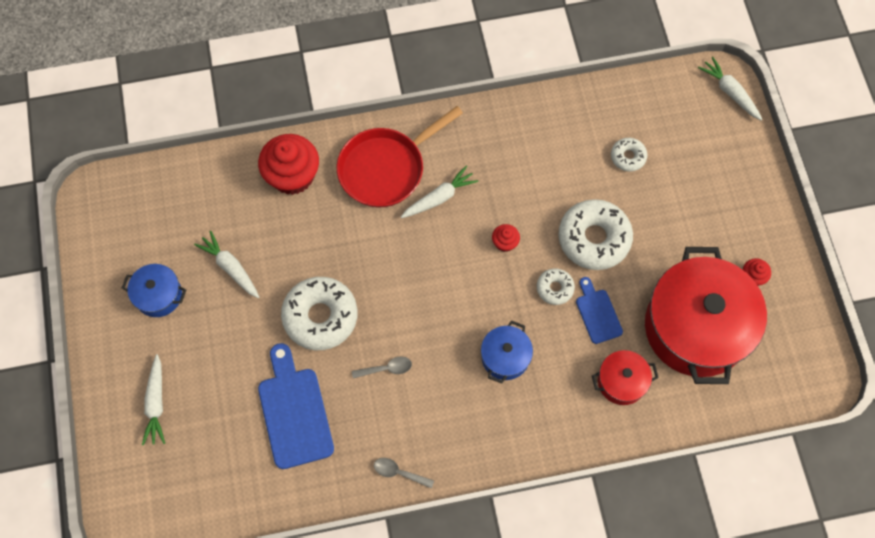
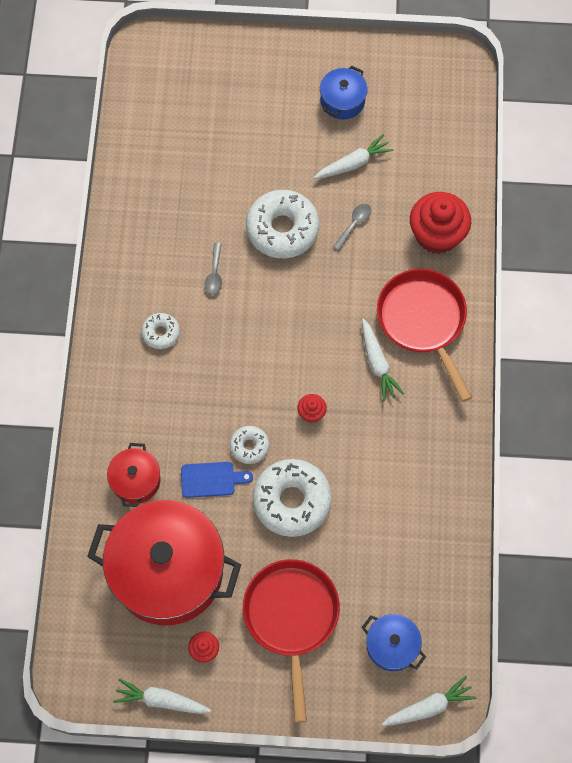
camera: 105 degrees right, 0 degrees up
(156, 403) = (240, 83): white carrot -> white carrot (161, 700)
(294, 412) = (198, 189): blue cutting board -> none
(399, 472) = (115, 262): grey spoon -> grey spoon (354, 224)
(505, 357) = (193, 380): blue pot -> blue pot (392, 646)
(628, 157) = (376, 565): white donut -> white donut (161, 333)
(698, 213) = (291, 618): none -> red pan

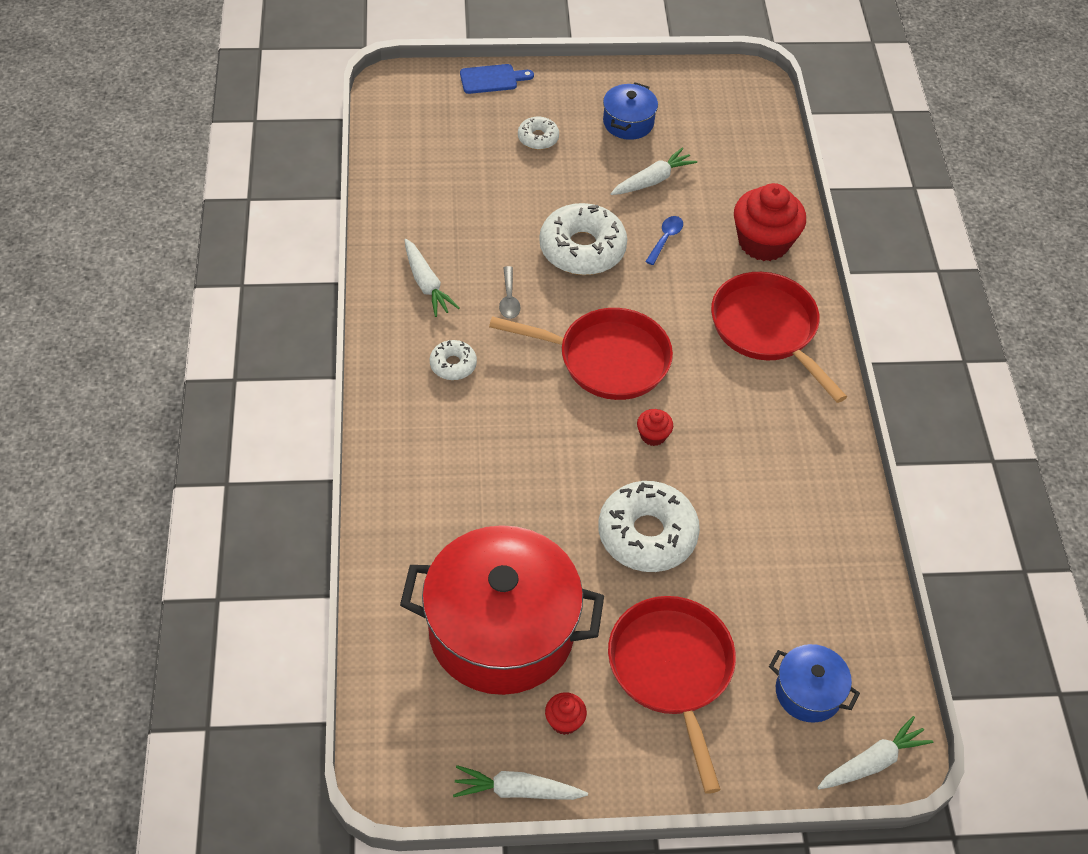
camera: 10 degrees left, 15 degrees down
(136, 480) = (444, 528): red pot -> none
(211, 479) = (541, 519): blue cutting board -> blue cutting board (492, 79)
(249, 446) = (583, 478): white donut -> white donut (538, 138)
(285, 338) = (606, 359): none -> red pan
(354, 224) = (665, 239): grey spoon -> blue spoon
(377, 363) = (722, 377): white carrot -> white carrot (426, 284)

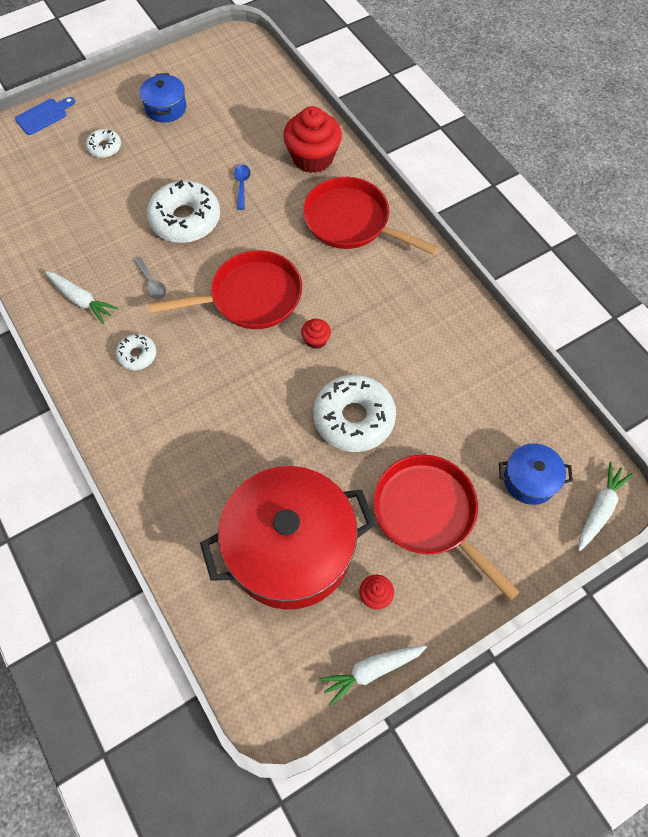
camera: 25 degrees left, 10 degrees up
(652, 180) = (208, 144): white carrot -> none

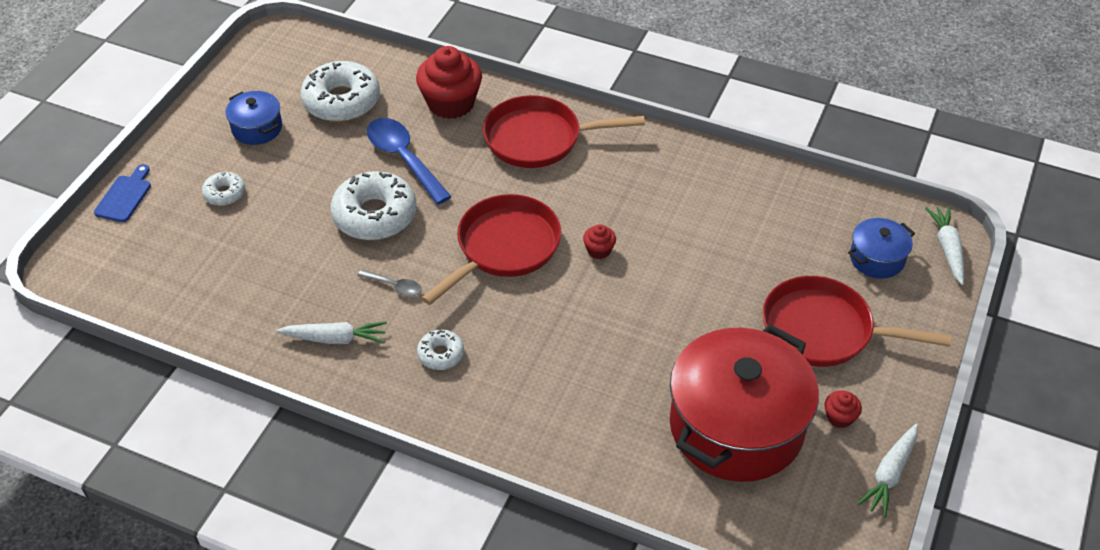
camera: 35 degrees left, 15 degrees down
(242, 185) = (403, 159): blue spoon -> blue spoon, size x2.04
(354, 418) = (692, 294): white donut -> white donut (341, 101)

